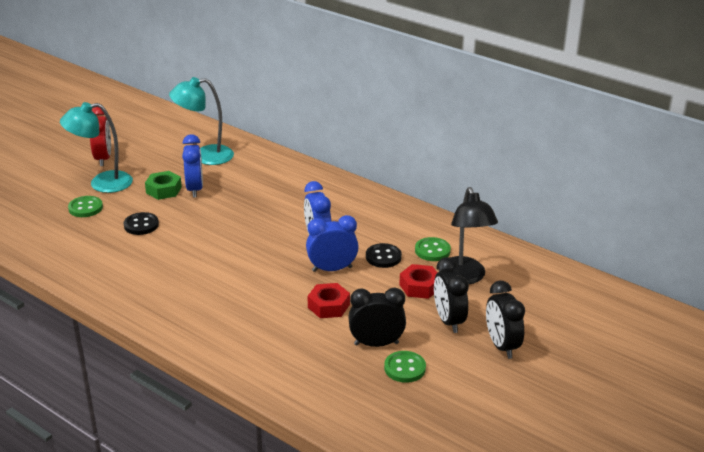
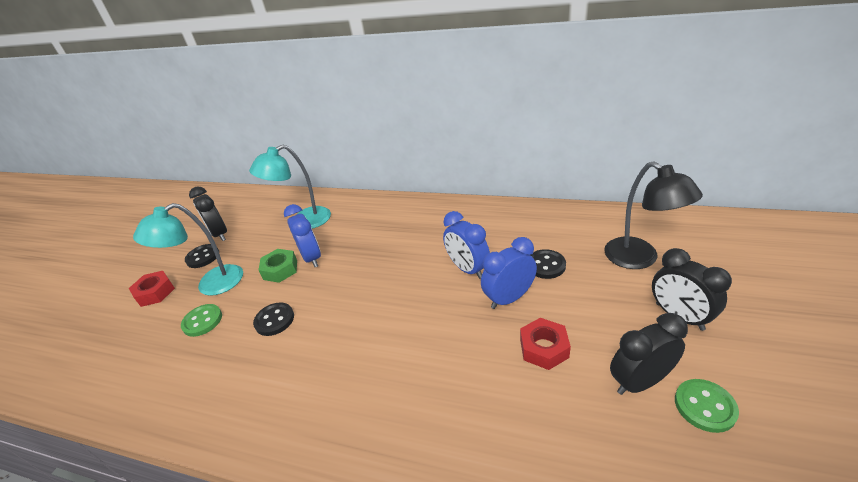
camera: 15 degrees left, 5 degrees up
(103, 159) = (203, 257): red clock -> black button
(419, 286) = (610, 285): red nut -> red nut (155, 292)
(432, 251) = (583, 241): green button -> none
(501, 346) = (762, 327): black clock -> black clock (220, 234)

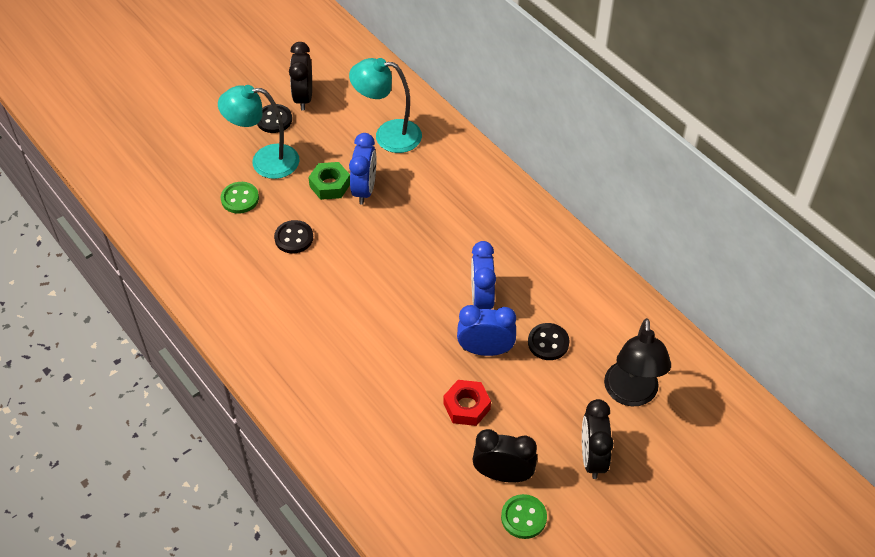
camera: 30 degrees right, 15 degrees up
(155, 292) = (217, 138): red nut -> none

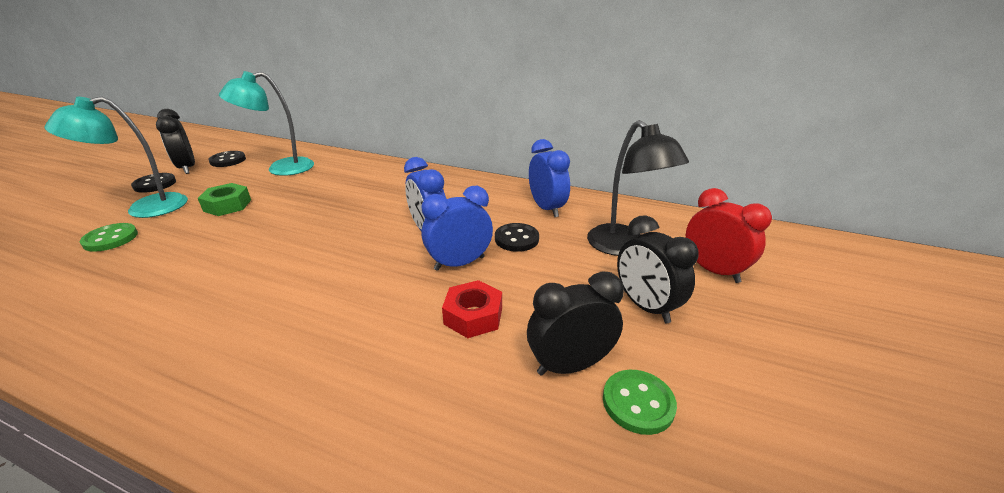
camera: 30 degrees left, 20 degrees down
(294, 238) = (189, 248): black button -> black button (228, 160)
(364, 190) = (268, 199): blue clock -> blue clock (546, 208)
(680, 453) = (713, 270): none -> red clock

